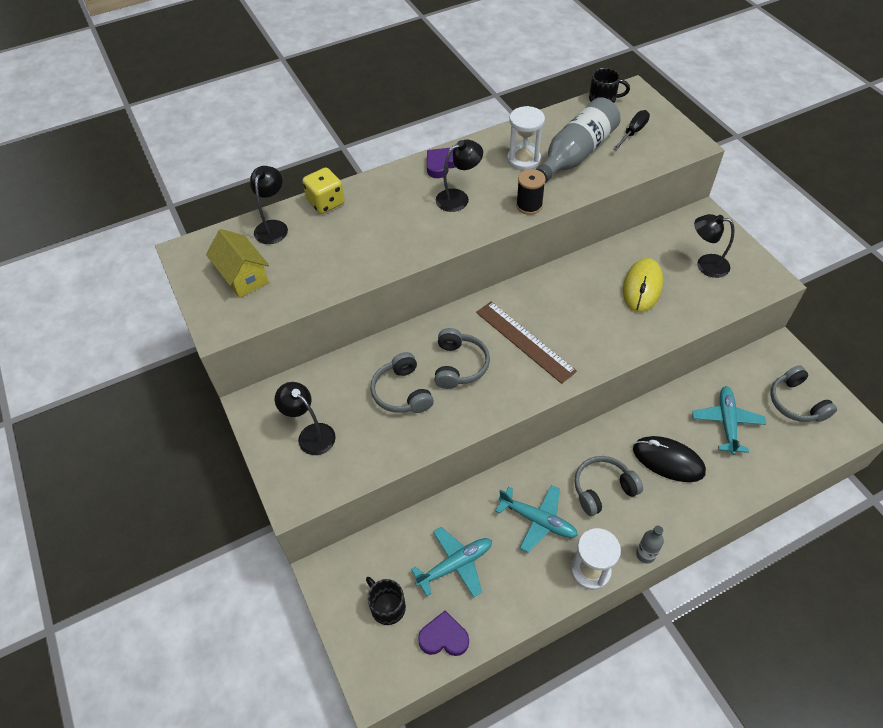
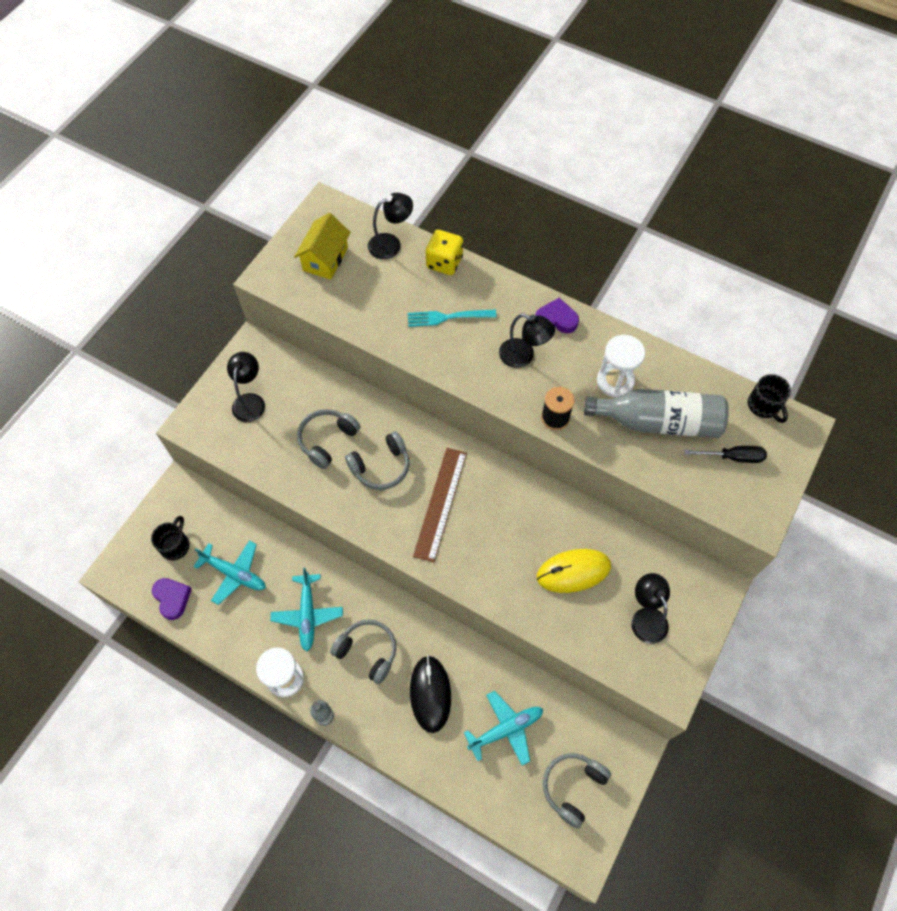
camera: 55 degrees right, 10 degrees up
(381, 224) = (448, 317): none -> turquoise fork

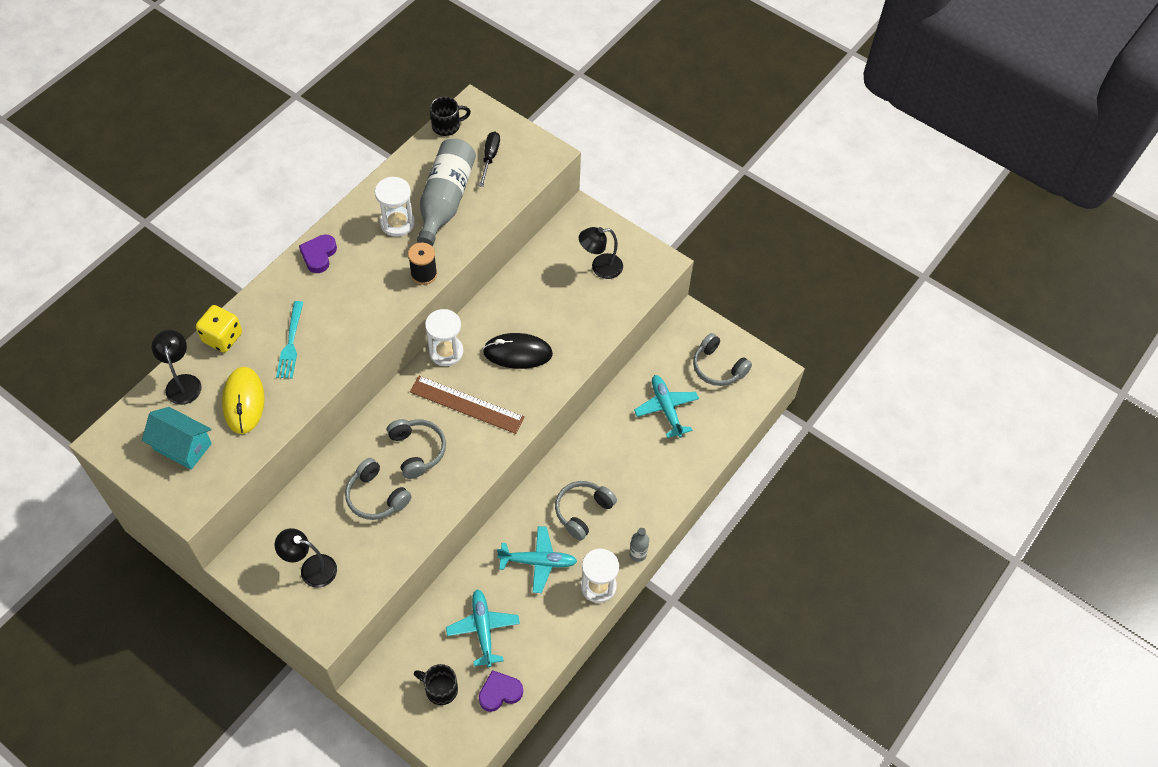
camera: 85 degrees left, 5 degrees down
(234, 573) = (483, 630): turquoise plane -> turquoise plane turned 45 degrees counterclockwise
(325, 259) = (182, 446): yellow house -> turquoise house
(430, 694) = (628, 463): black mouse -> black mouse (517, 353)
(500, 473) = (446, 352): none -> white hourglass
(523, 356) = (353, 288): black lamp -> none
(573, 571) = (552, 311): yellow mouse -> yellow mouse (243, 401)

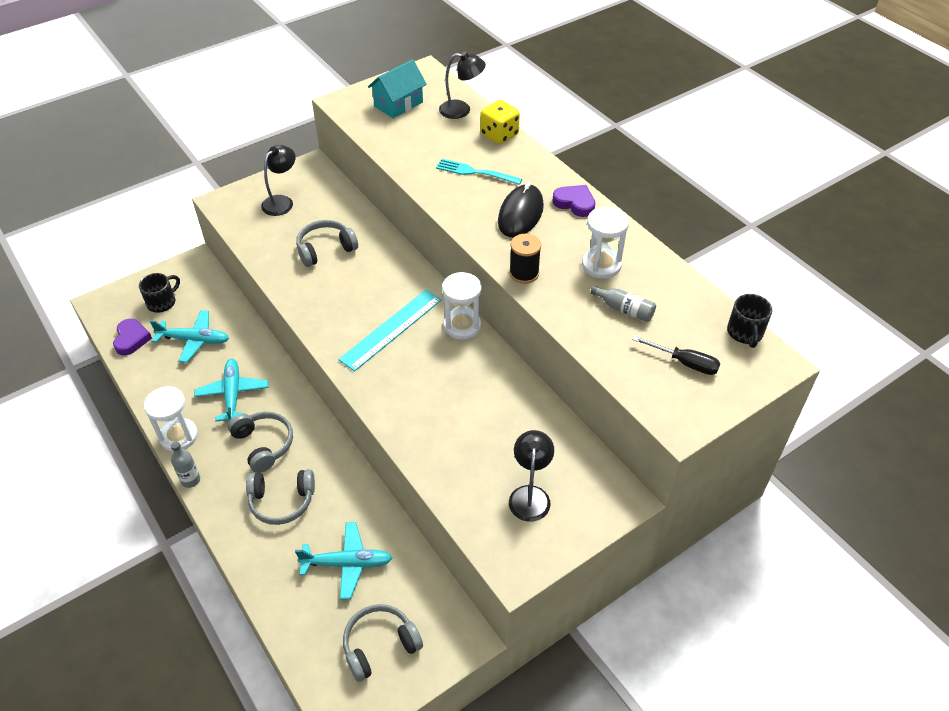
camera: 110 degrees right, 10 degrees down
(243, 401) = (425, 139): yellow mouse -> none
(417, 451) = (358, 284): grey headphones -> grey headphones (282, 501)
(445, 200) = (624, 309): grey bottle -> grey bottle, size x0.45
(466, 404) = (391, 329): brown ruler -> turquoise ruler
(517, 353) = (436, 384): black mouse -> black mouse (520, 214)
(537, 562) = (233, 394): turquoise plane -> turquoise plane turned 150 degrees clockwise

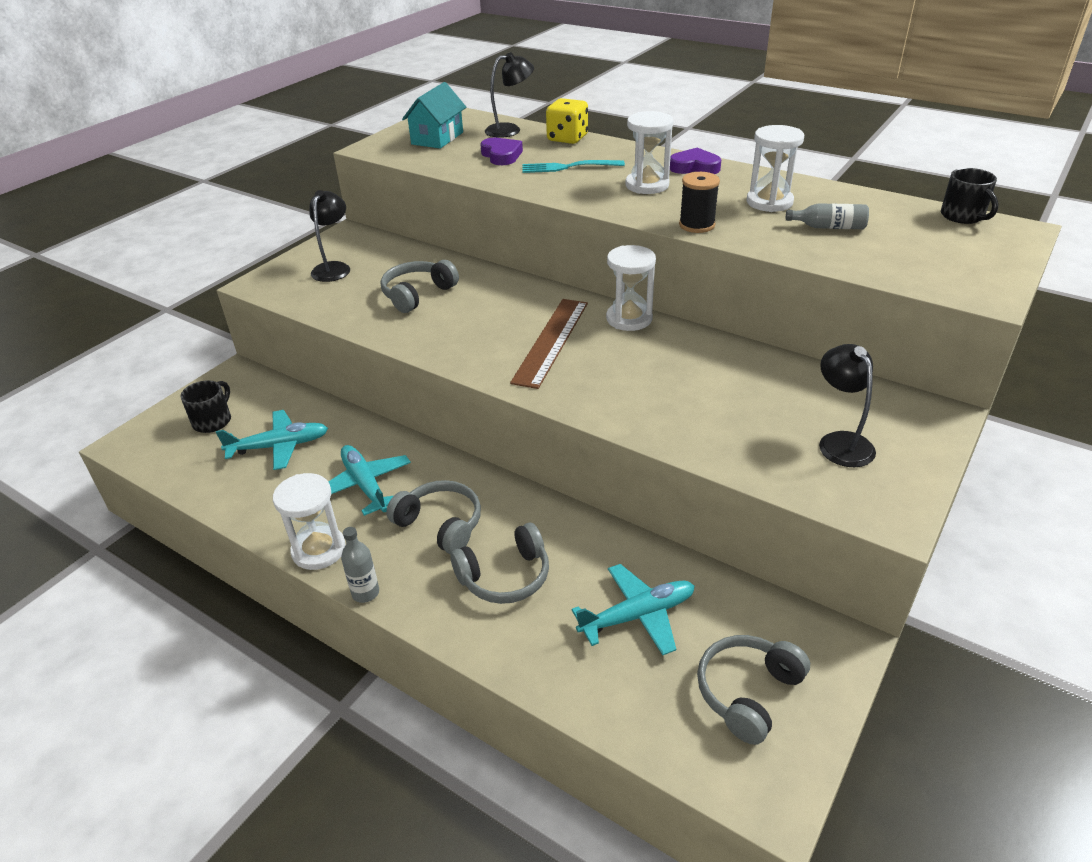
camera: 20 degrees left, 10 degrees down
(131, 339) = (191, 468): purple heart -> purple heart (501, 155)
(391, 329) = (551, 341): turquoise ruler -> brown ruler
(520, 214) = (647, 185): black mouse -> white hourglass
(684, 363) = (933, 250): black screwdriver -> none

